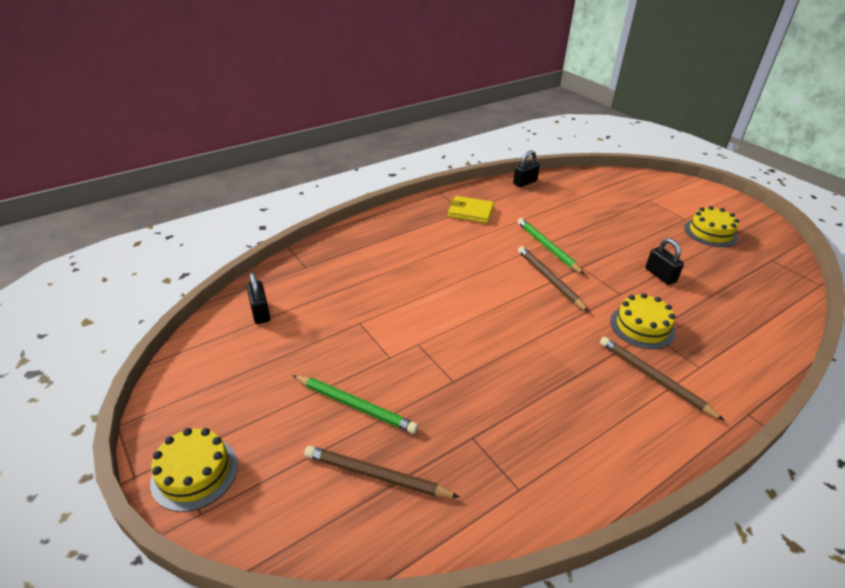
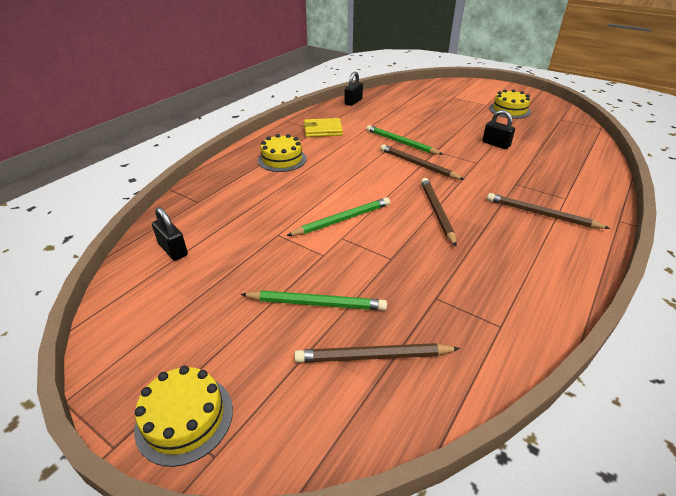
camera: 20 degrees left, 0 degrees up
(430, 324) = (342, 220): none -> green pencil
(534, 342) = (437, 212): none -> brown pencil
(642, 327) = (508, 181): yellow cake -> yellow cake (282, 159)

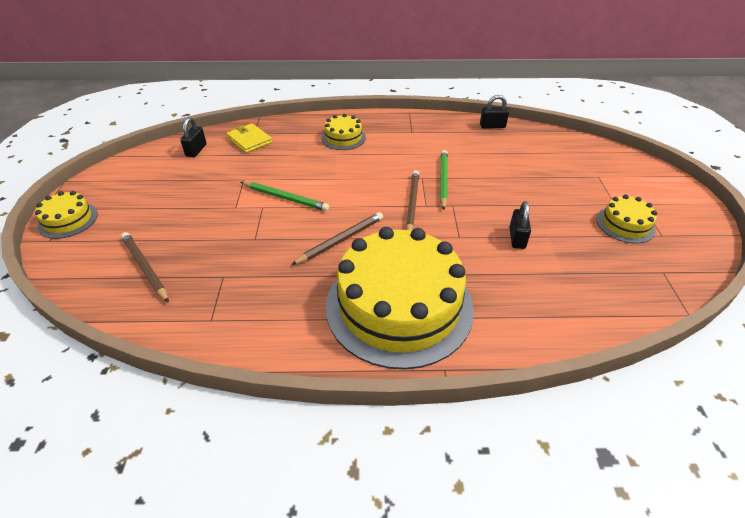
camera: 55 degrees right, 5 degrees up
(316, 303) = (181, 225): green pencil -> none
(323, 130) = (414, 134): yellow wallet -> yellow wallet (249, 140)
(541, 214) = (399, 306): brown pencil -> yellow cake

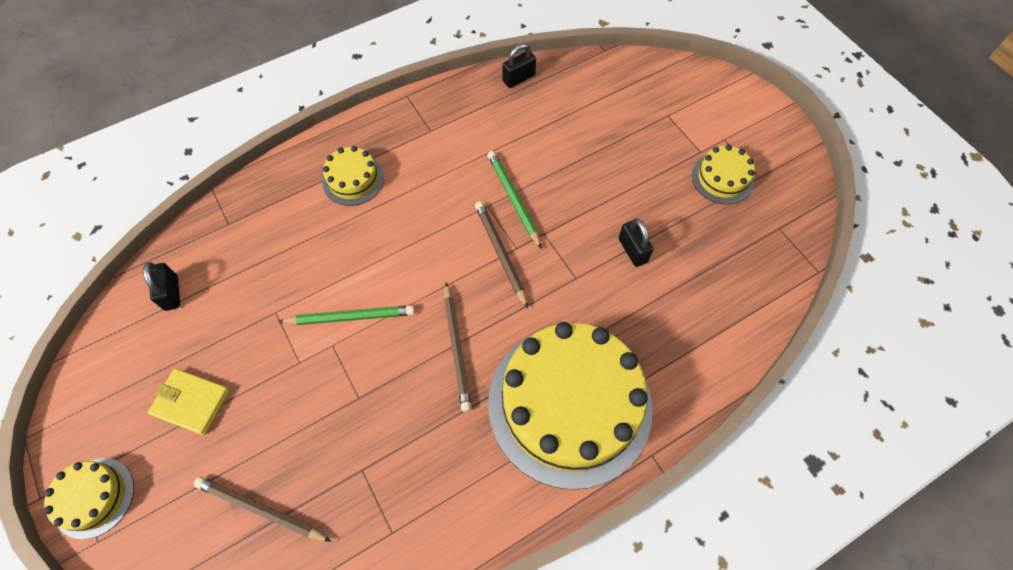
camera: 30 degrees left, 20 degrees up
(249, 140) = (232, 240): yellow wallet -> yellow wallet (191, 402)
(341, 240) = (457, 348): brown pencil -> brown pencil turned 150 degrees clockwise

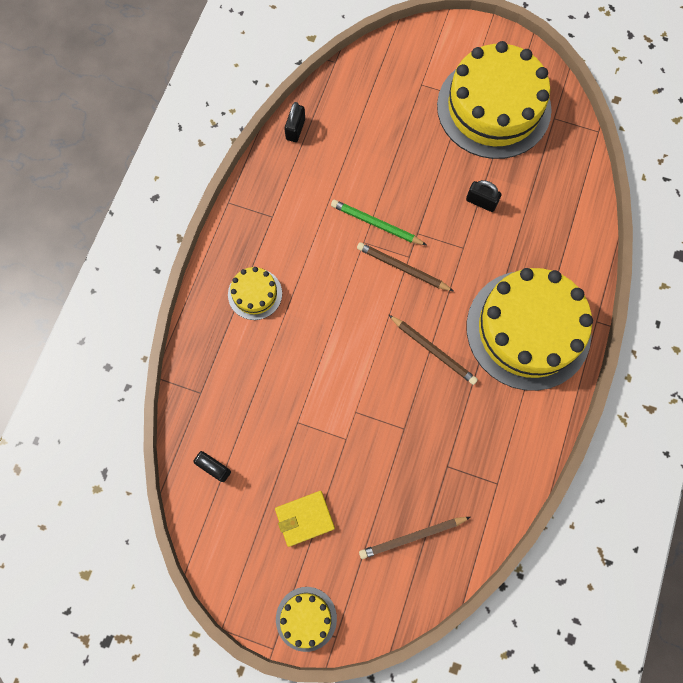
camera: 40 degrees left, 10 degrees up
(350, 317) = (349, 385): green pencil -> none
(722, 178) = (493, 107): yellow cake -> yellow cake, size x2.25

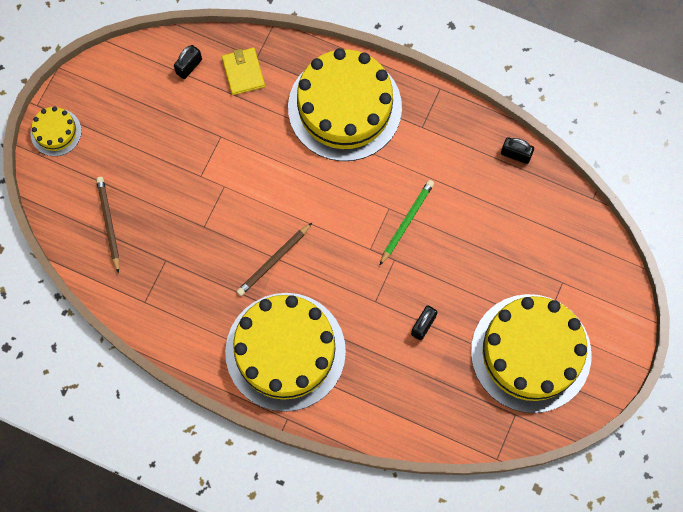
camera: 95 degrees right, 0 degrees up
(255, 294) = (344, 107): yellow cake -> yellow cake, size x2.25
(305, 518) = (136, 136): yellow wallet -> yellow wallet (243, 72)
(402, 268) = (358, 241): brown pencil -> none

